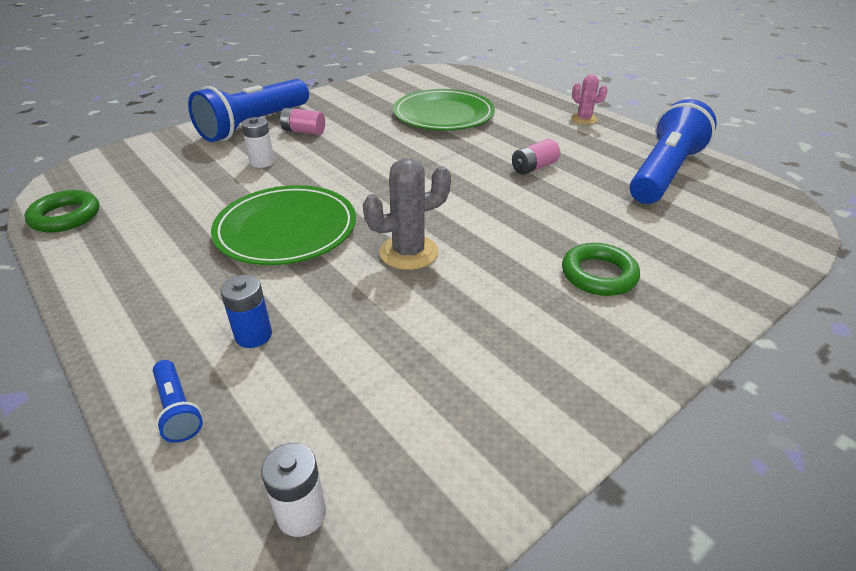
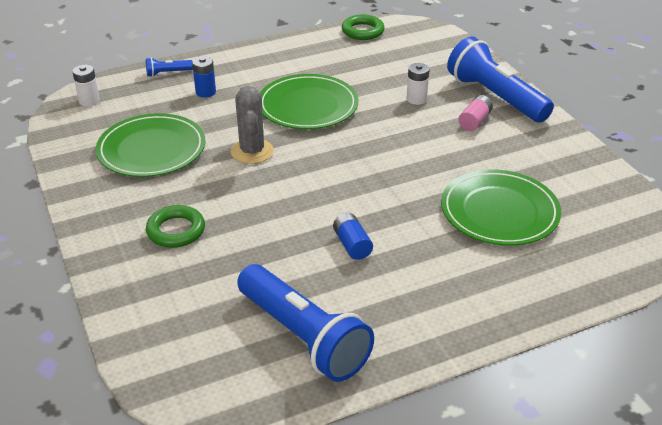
camera: 105 degrees right, 0 degrees up
(442, 350) = (151, 149): none -> green plate
(534, 167) = (352, 245): pink battery -> blue battery
(584, 119) = (462, 323): pink cactus -> none

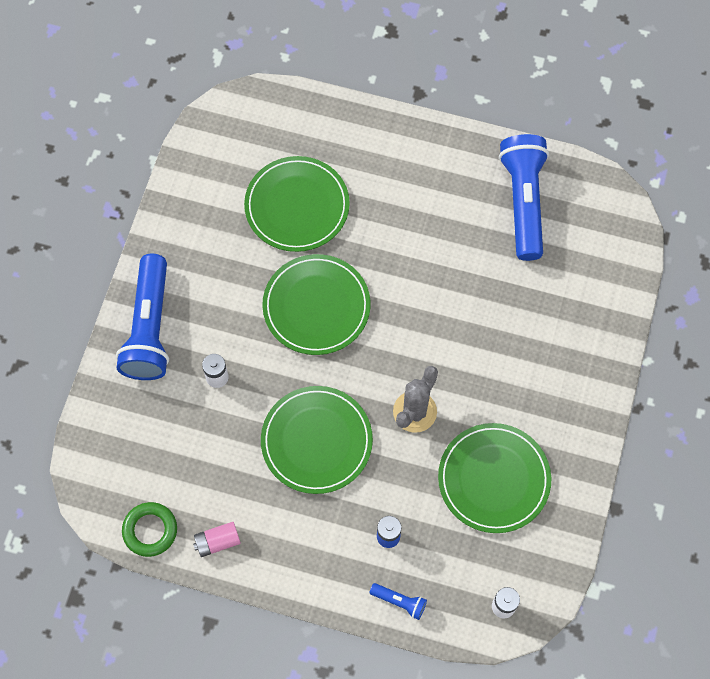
camera: 140 degrees left, 30 degrees up
(176, 231) = (538, 359): green ring -> none
(352, 245) = (427, 252): blue battery -> none
(399, 165) = (316, 306): none -> green plate
(474, 121) = (203, 311): pink battery -> pink battery (217, 542)

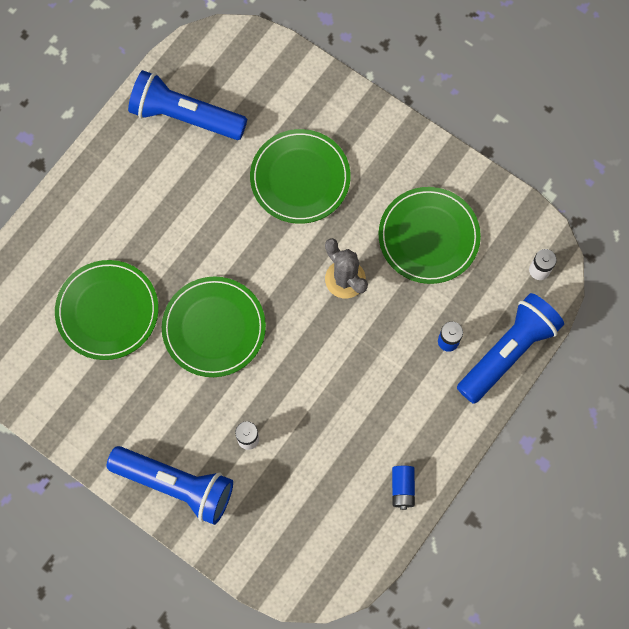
camera: 70 degrees left, 5 degrees up
(150, 530) = (371, 545): green ring -> none
(217, 542) = (402, 488): pink battery -> blue battery
(316, 441) = (341, 371): green plate -> green plate (300, 178)
(399, 602) = (507, 352): blue flashlight -> blue flashlight, size x2.38

